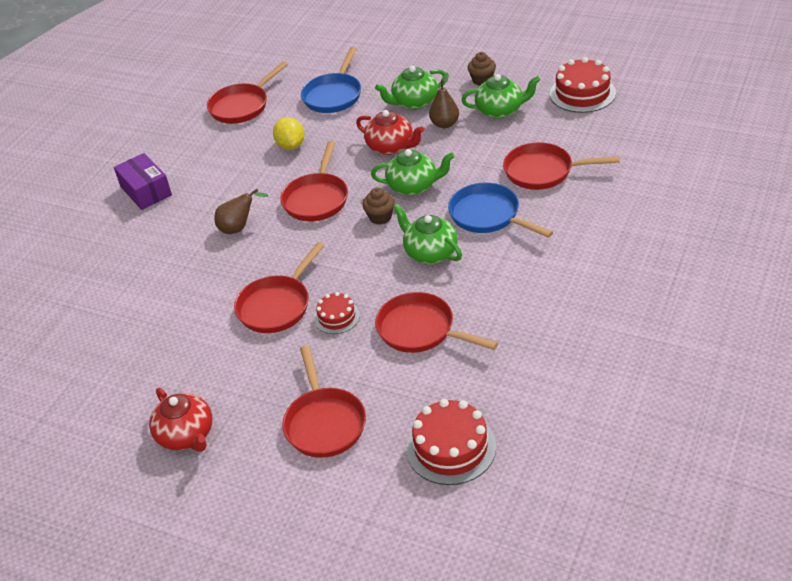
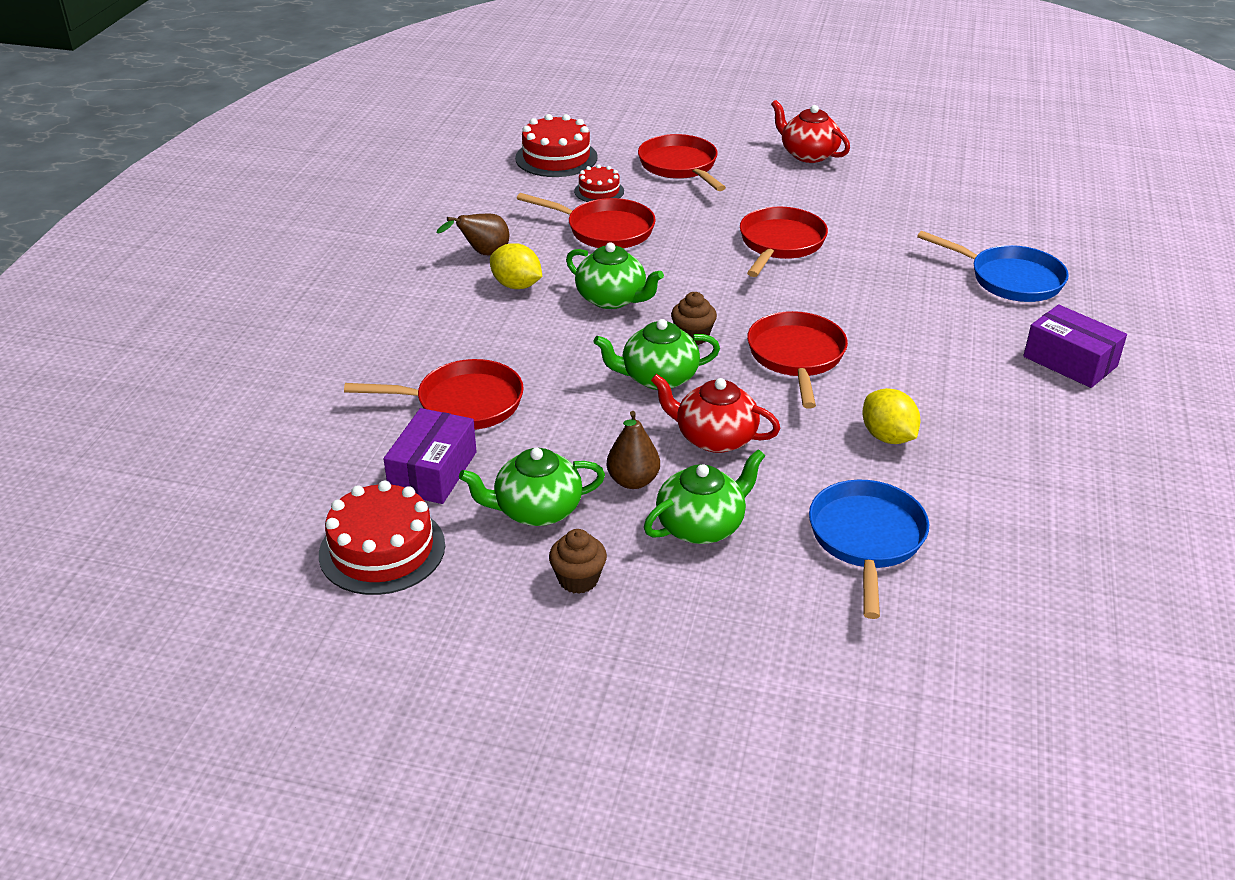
camera: 165 degrees right, 5 degrees down
(239, 228) = (886, 318): brown pear -> brown pear (483, 254)
(242, 106) = (1034, 512): red pan -> none
(337, 317) = (704, 237): red cake -> red cake (599, 191)
(488, 215) = (541, 342): blue pan -> blue pan (1010, 279)
(503, 269) = (516, 285): none -> yellow lemon
(559, 130) = (433, 472): none -> purple box

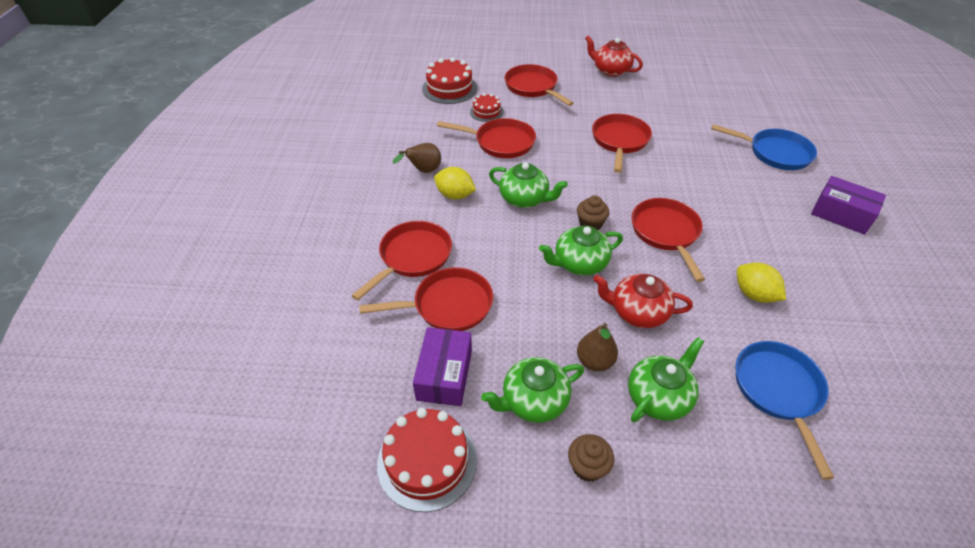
camera: 10 degrees left, 10 degrees up
(434, 348) = (412, 257): none -> red pan

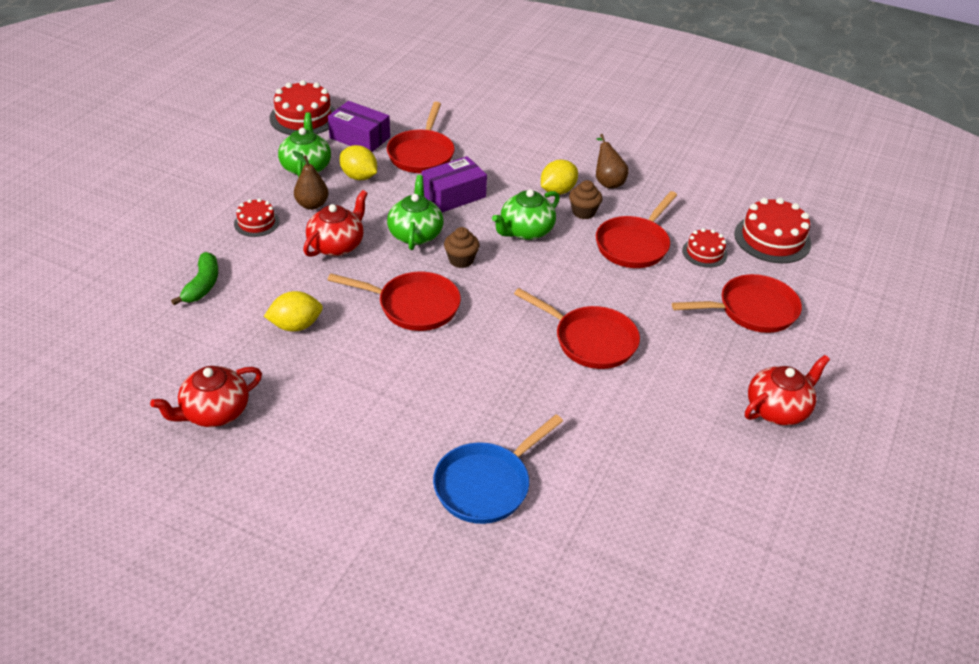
camera: 110 degrees right, 5 degrees down
(412, 257) = (487, 150): red pan -> none
(520, 342) = (359, 177): none -> yellow lemon
(587, 466) = (241, 173): brown cupcake -> brown cupcake (583, 212)
(658, 397) = (256, 222): green teapot -> red cake
(778, 391) = (202, 285): blue pan -> green banana
(841, 214) = (338, 473): purple box -> purple box (453, 195)
(878, 301) = (214, 412): none -> red teapot

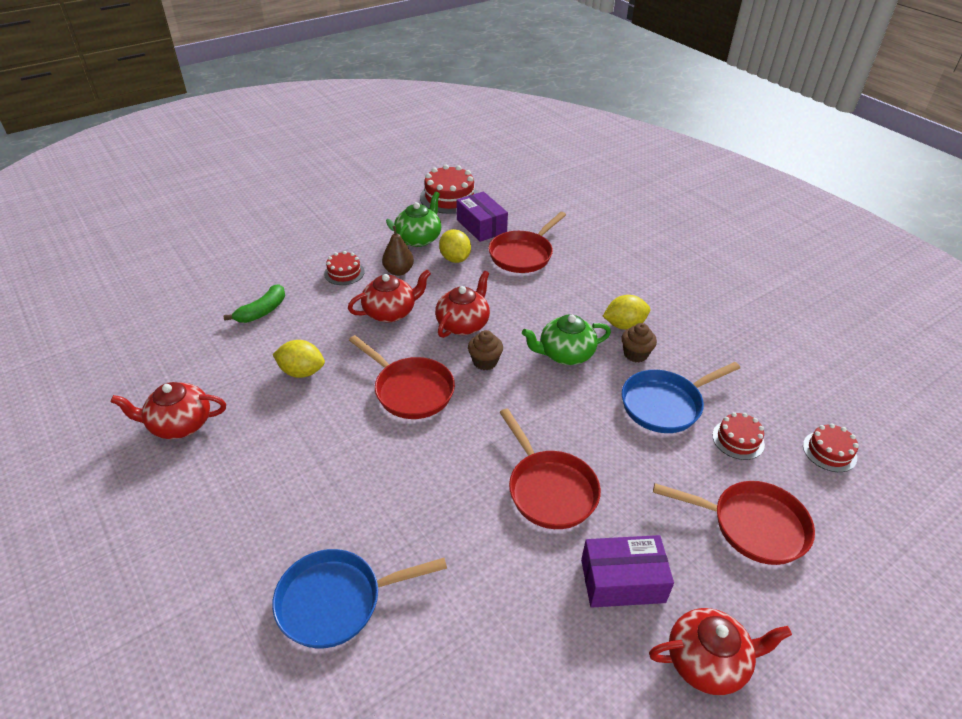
camera: 30 degrees right, 0 degrees up
(415, 234) = (463, 324): green teapot -> red teapot
(453, 195) = (523, 299): purple box -> purple box (622, 580)
(607, 182) = (681, 331): brown pear -> none
(634, 245) = (665, 404): red pan -> blue pan
(772, 239) = (829, 451): red cake -> red cake, size x0.58

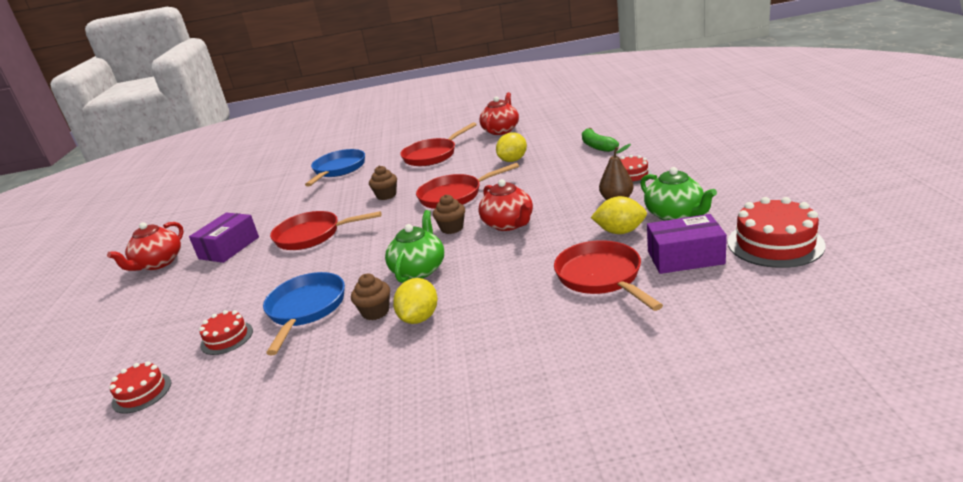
camera: 125 degrees right, 15 degrees down
(390, 312) = (554, 193): red teapot -> none
(423, 464) = (386, 195): none -> brown cupcake
(752, 526) = (174, 312): red pan -> red pan (432, 155)

